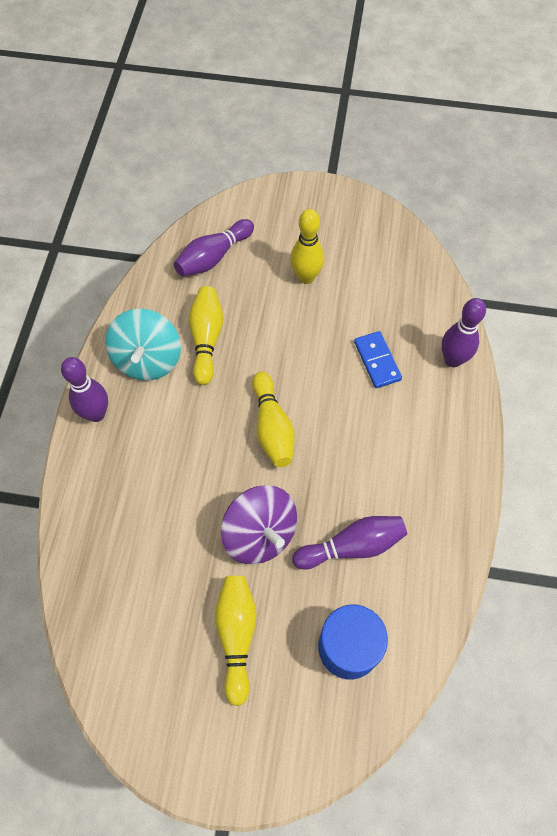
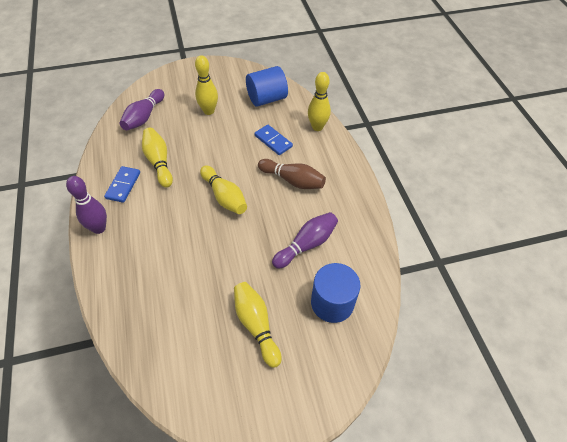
camera: 25 degrees left, 10 degrees down
(148, 359) = (123, 185): turquoise spinning top -> blue domino
(260, 534) = (244, 259): purple spinning top -> none
(377, 437) = (293, 180): none -> brown bowling pin
(398, 283) = (266, 99): none -> blue cylinder
(453, 360) = (317, 127): purple bowling pin -> yellow bowling pin

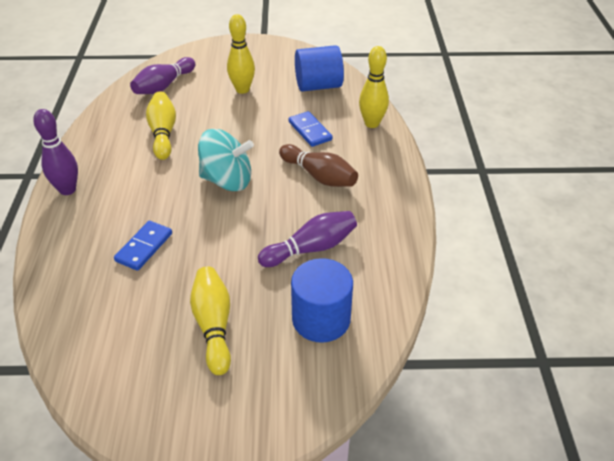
camera: 15 degrees right, 10 degrees down
(123, 185) = (112, 151): blue domino -> blue domino (144, 247)
(224, 197) = (227, 180): yellow bowling pin -> turquoise spinning top

